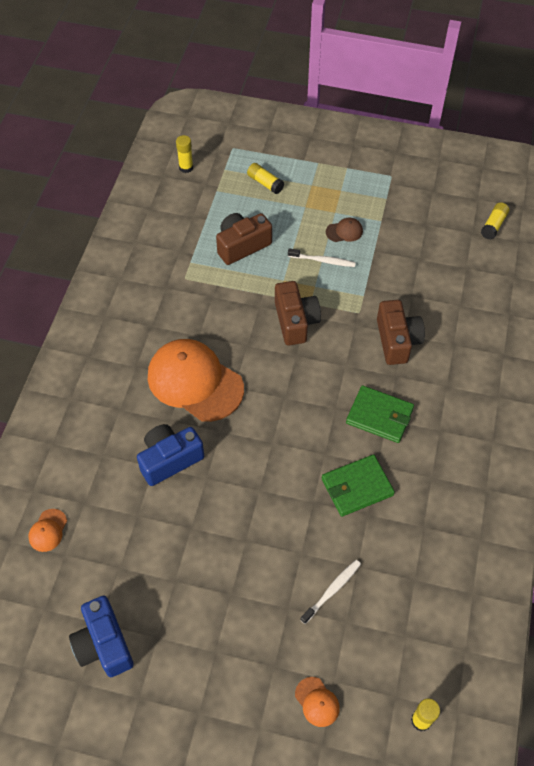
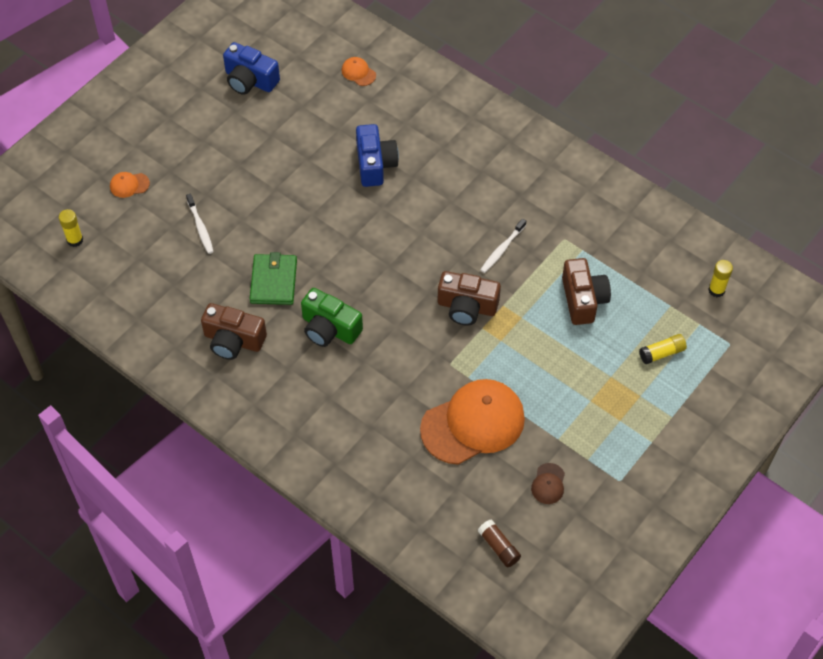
camera: 115 degrees right, 0 degrees up
(104, 644) = (250, 80): blue camera -> blue camera turned 150 degrees counterclockwise
(195, 382) = (441, 206): orange cap -> orange cap (473, 423)
(323, 261) = (529, 361): white toothbrush -> white toothbrush (502, 249)
(344, 231) = (559, 397): brown cap -> brown cap (548, 484)
(379, 416) = (329, 328): green wallet -> green camera
(397, 340) = (400, 380): brown camera -> brown camera (233, 340)
(493, 225) = (499, 547): yellow glue stick -> brown glue stick

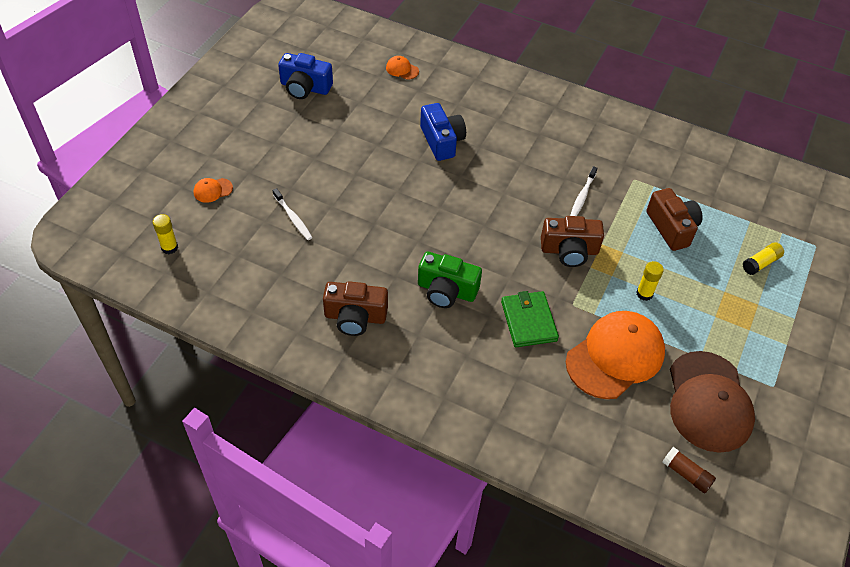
camera: 15 degrees left, 5 degrees down
(273, 281) = (378, 256): green wallet -> green wallet (528, 321)
(548, 484) = (708, 402): brown cap -> brown cap, size x2.47
(716, 290) = (783, 202): yellow glue stick -> yellow glue stick (644, 294)

